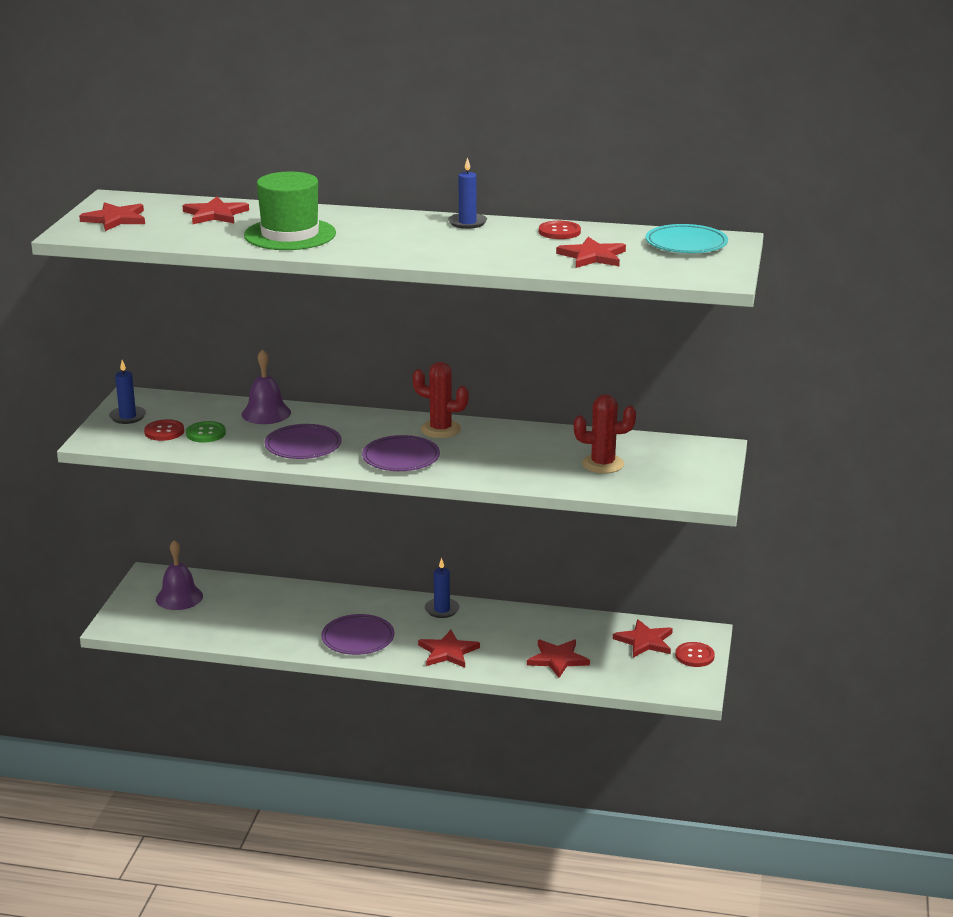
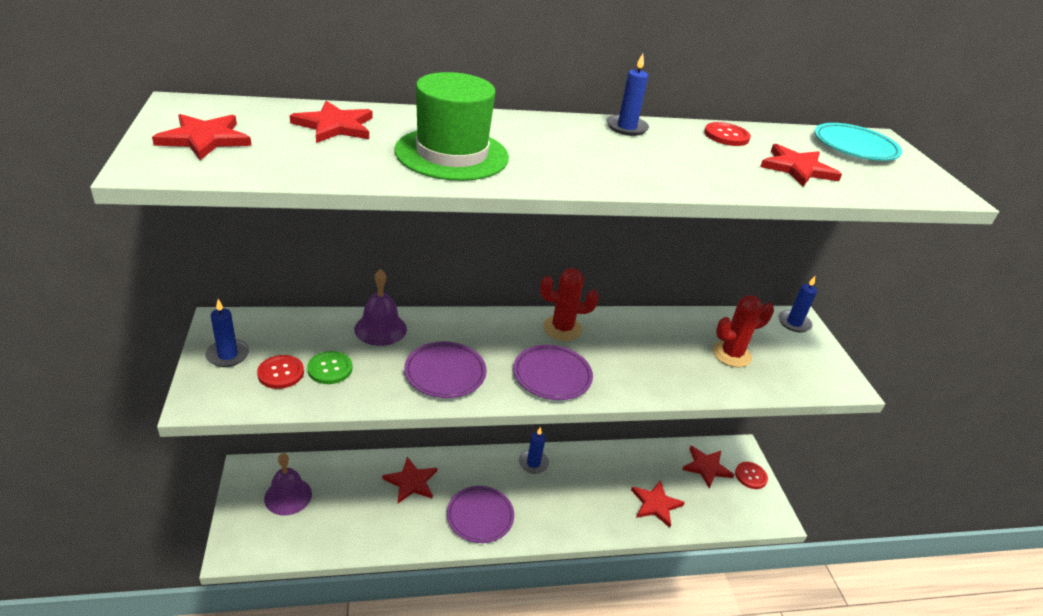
camera: 25 degrees left, 10 degrees up
(448, 652) = (564, 516): red star -> red star (411, 482)
(706, 450) = (794, 323): none -> blue candle

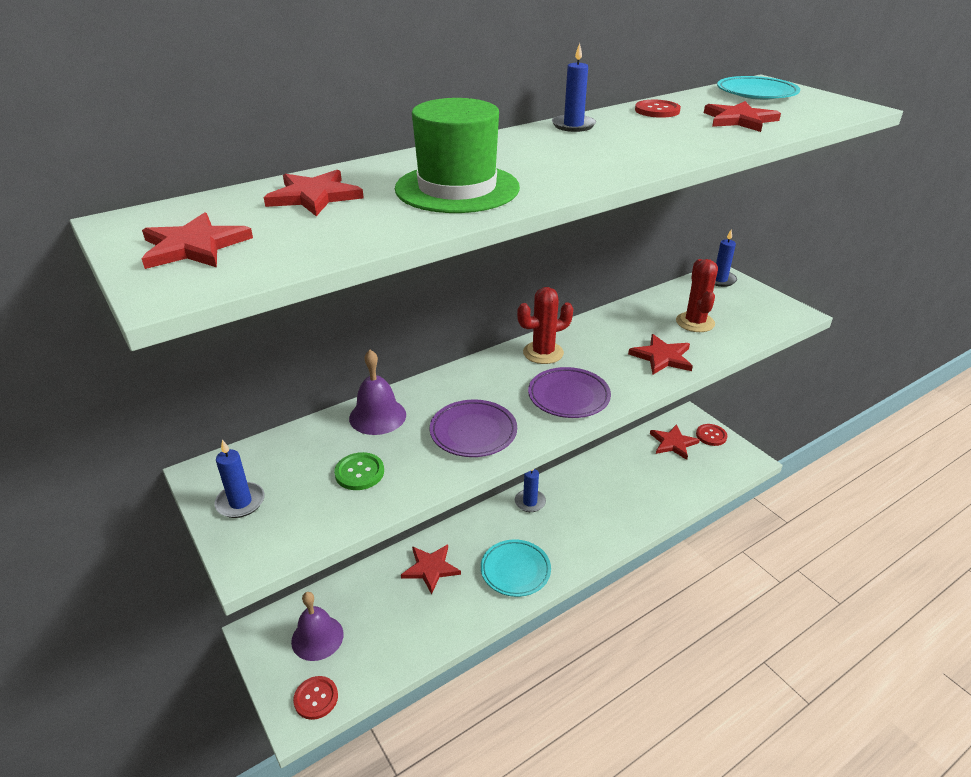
camera: 20 degrees left, 0 degrees up
(281, 373) = (312, 497): red button -> red button (316, 698)
(480, 516) = (515, 570): purple plate -> turquoise plate
(655, 504) = (654, 491): red star -> red star (662, 357)
(731, 354) = (695, 322): red cactus -> red cactus turned 45 degrees counterclockwise

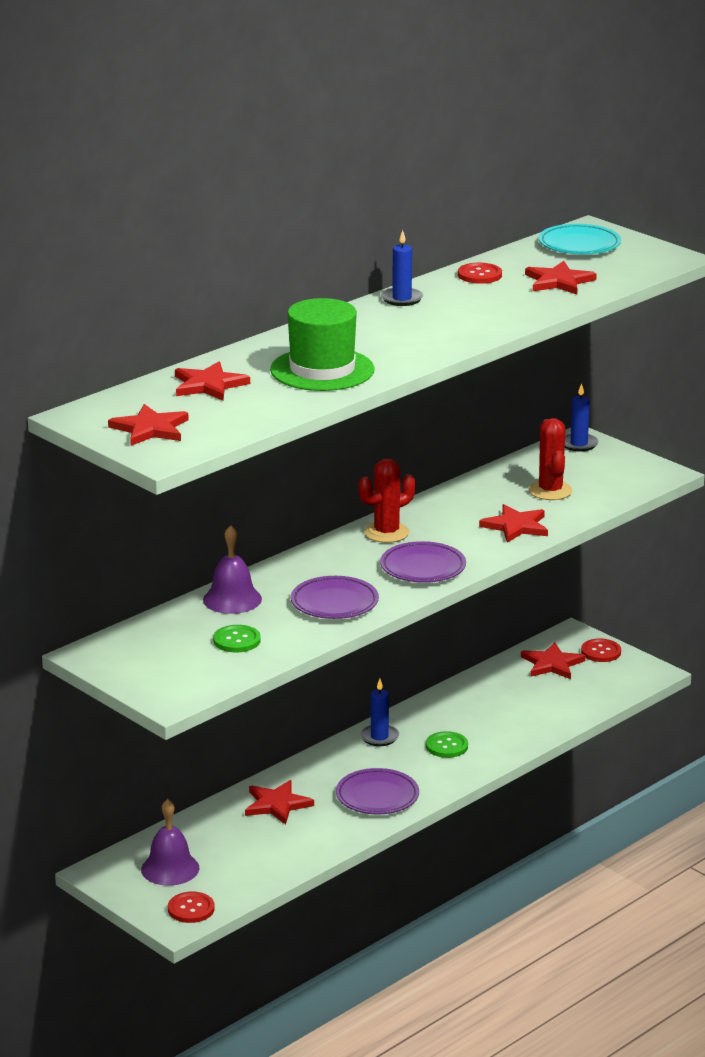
camera: 10 degrees left, 10 degrees down
(240, 502) = (136, 669): blue candle -> none
(515, 570) = (377, 796): turquoise plate -> purple plate
(582, 519) = (446, 746): none -> green button

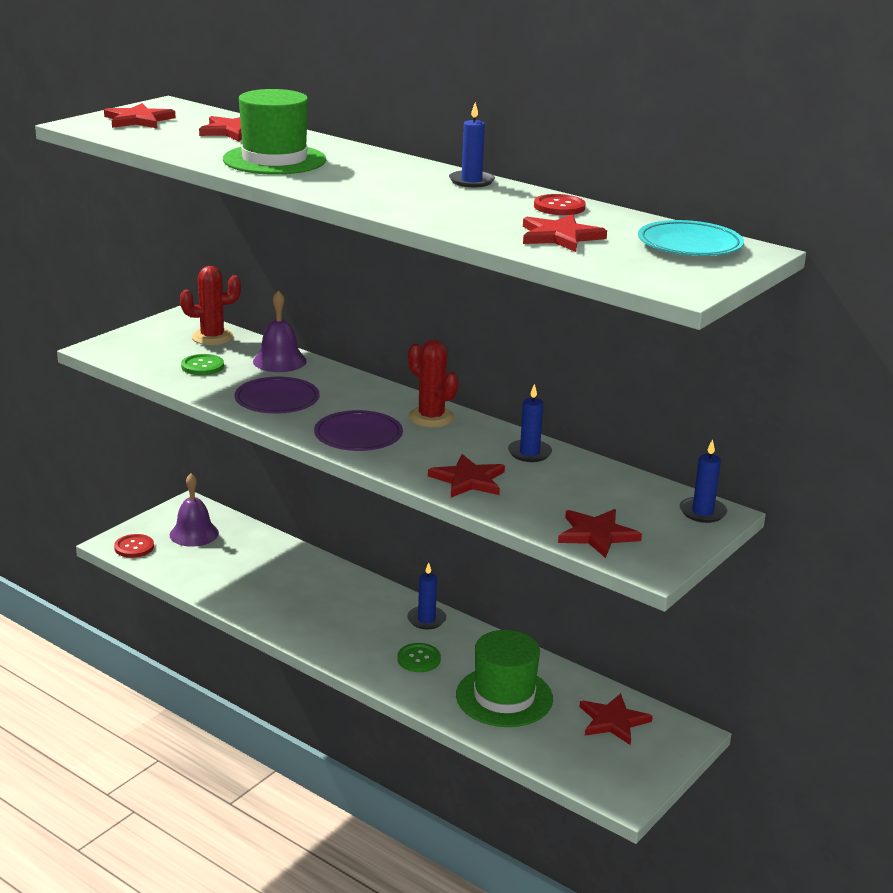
camera: 80 degrees right, 0 degrees up
(277, 804) = (297, 574): red star -> red star (596, 535)
(377, 796) = (318, 624): purple plate -> none
(467, 497) = (529, 453): none -> blue candle
(512, 709) = (504, 697): none -> green hat
(550, 491) = (566, 497): red cactus -> red cactus (212, 337)
(601, 652) = (656, 756): red button -> none

